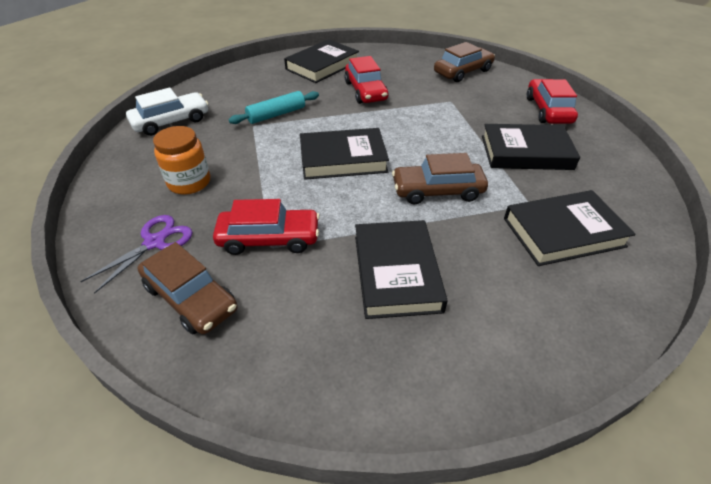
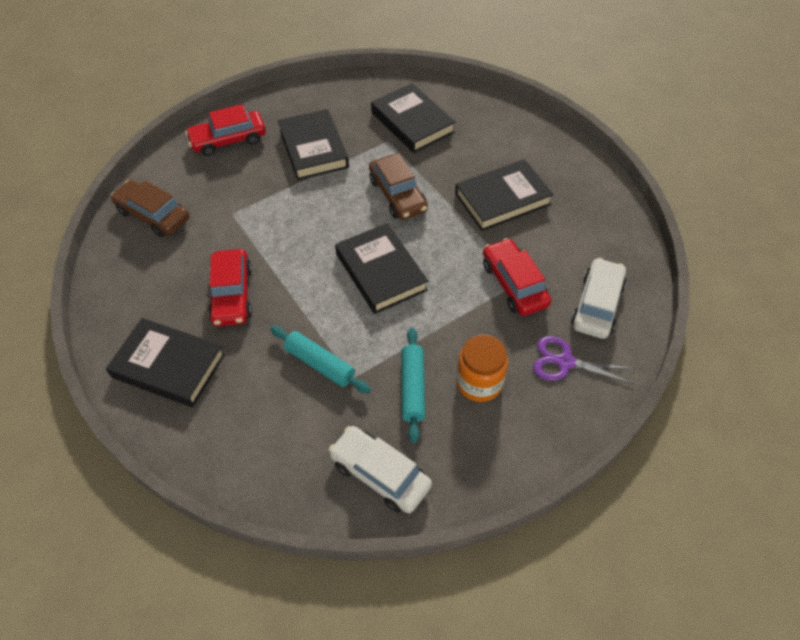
camera: 110 degrees left, 10 degrees up
(191, 298) = (597, 305): brown car -> white car
(218, 149) = (413, 388): none -> turquoise rolling pin
(365, 91) = (232, 294): red car -> red car turned 120 degrees clockwise

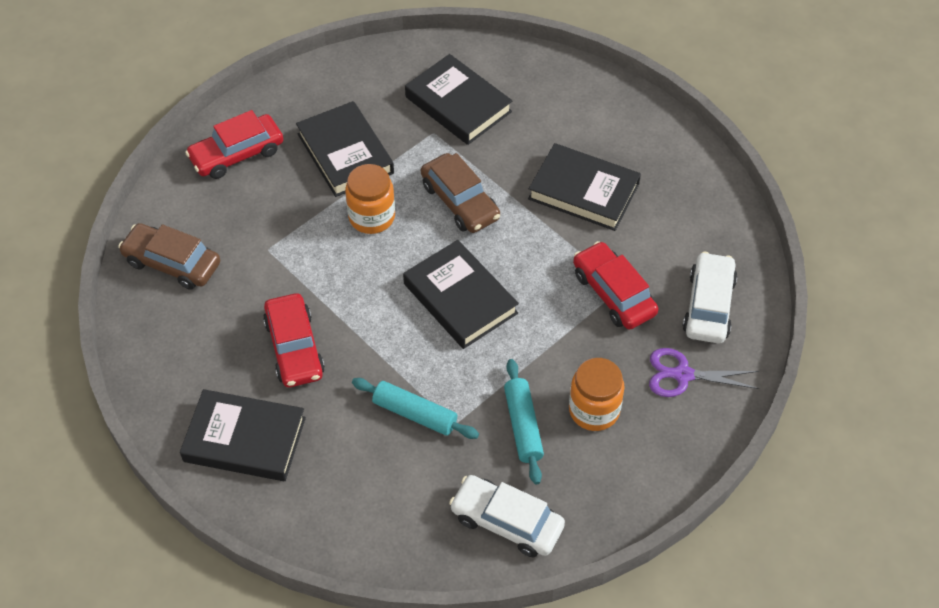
camera: 10 degrees left, 0 degrees up
(322, 199) = (372, 217): none -> orange jar
(502, 199) = (583, 191): black book -> black book turned 60 degrees clockwise

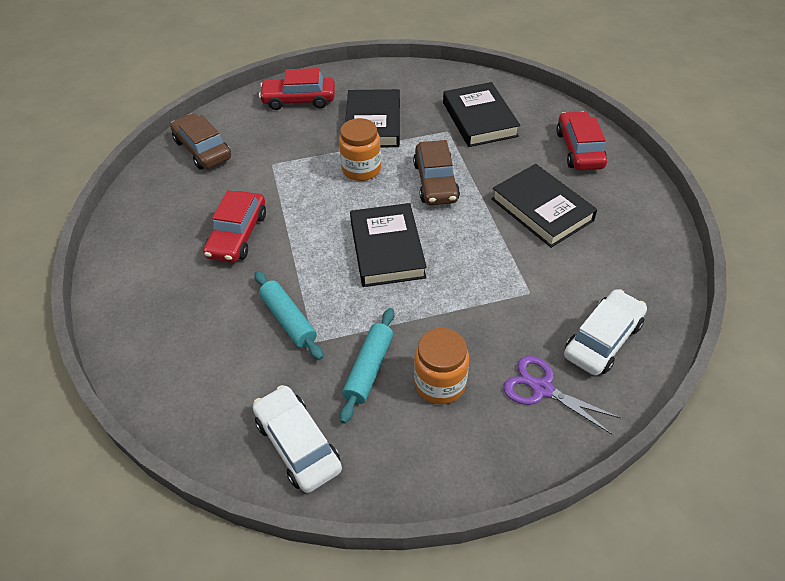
camera: 30 degrees right, 5 degrees down
(245, 439) = (151, 283): black book -> none
(613, 293) = (519, 295): red car -> red car (579, 149)

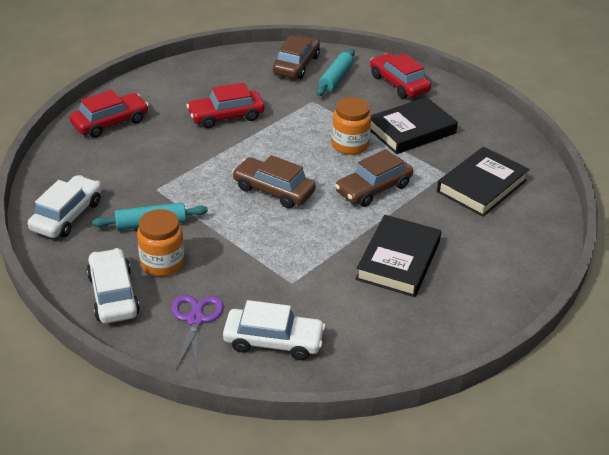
camera: 55 degrees right, 10 degrees down
(288, 320) = (166, 170): turquoise rolling pin -> turquoise rolling pin (335, 78)
(387, 249) = (273, 190): black book -> brown car
(465, 448) = (113, 295): none -> white car
(579, 149) = (506, 260): red car -> red car (110, 123)

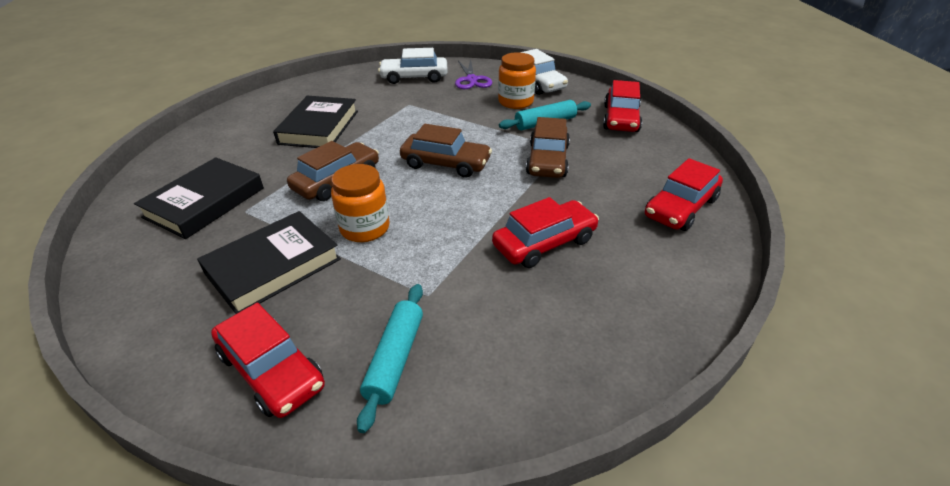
camera: 170 degrees right, 0 degrees up
(67, 215) = (620, 118): white car -> red car
(296, 65) = (478, 383): brown car -> brown car (547, 160)

